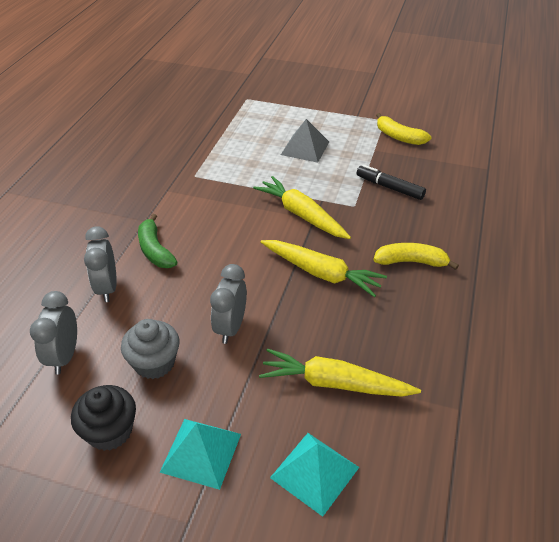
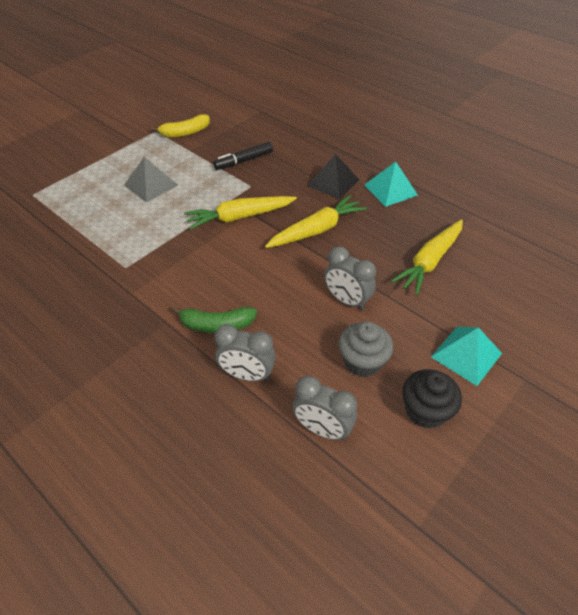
camera: 65 degrees left, 5 degrees up
(315, 472) = (501, 297): turquoise pyramid -> turquoise pyramid (390, 190)
(411, 262) = (333, 182): yellow banana -> black pyramid

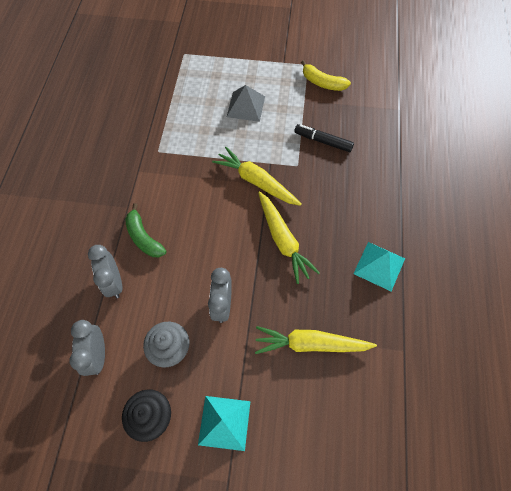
camera: 55 degrees right, 15 degrees up
(316, 230) = (283, 240): yellow carrot -> yellow carrot turned 45 degrees clockwise
(333, 182) = (351, 217): black pyramid -> none

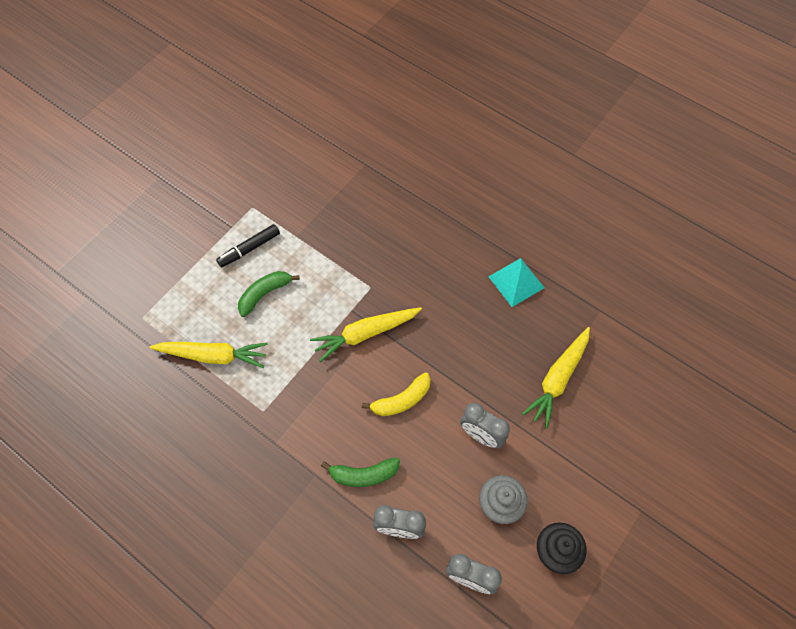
camera: 60 degrees left, 0 degrees up
(224, 422) = (591, 489): turquoise pyramid -> none
(246, 106) = (265, 294): grey pyramid -> green banana
(283, 240) = (445, 346): yellow carrot -> yellow carrot (213, 356)
(322, 83) = (286, 208): yellow banana -> yellow banana (401, 400)
(323, 141) = (357, 249): black marker -> black marker (249, 249)

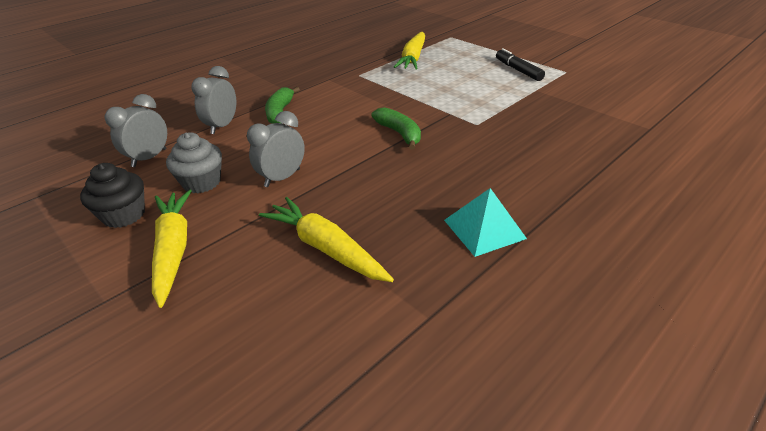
camera: 100 degrees right, 25 degrees down
(265, 294) = (470, 76): green banana -> green banana (399, 133)
(365, 334) = (421, 119): yellow carrot -> yellow carrot (173, 249)
(401, 400) = (343, 134): yellow banana -> none

